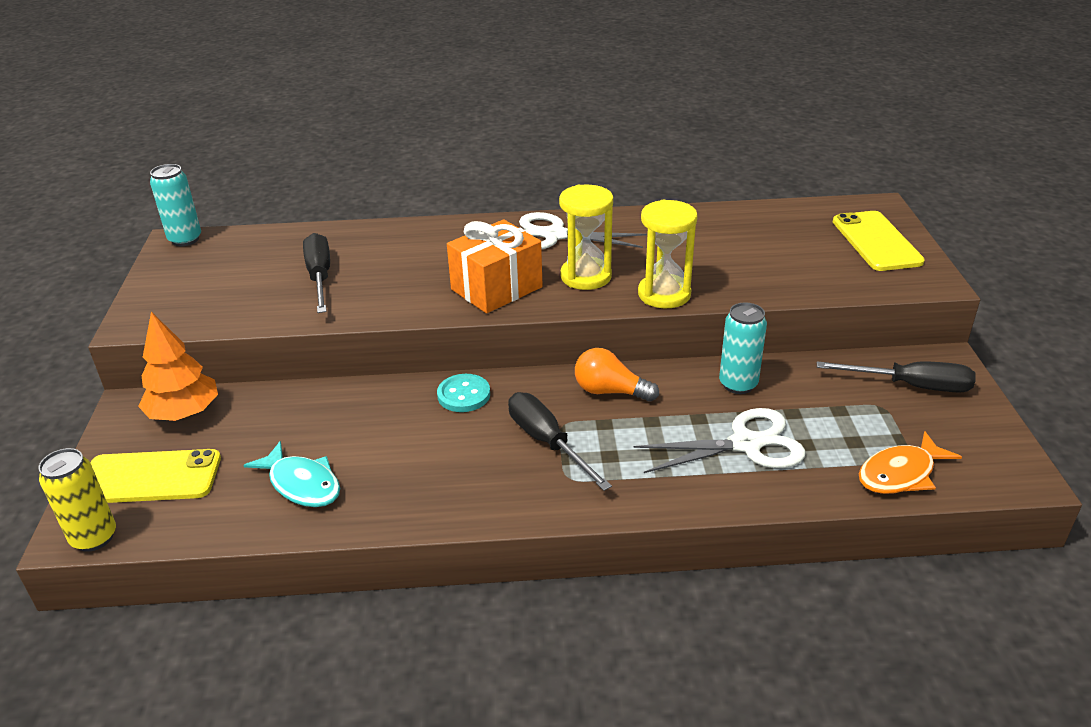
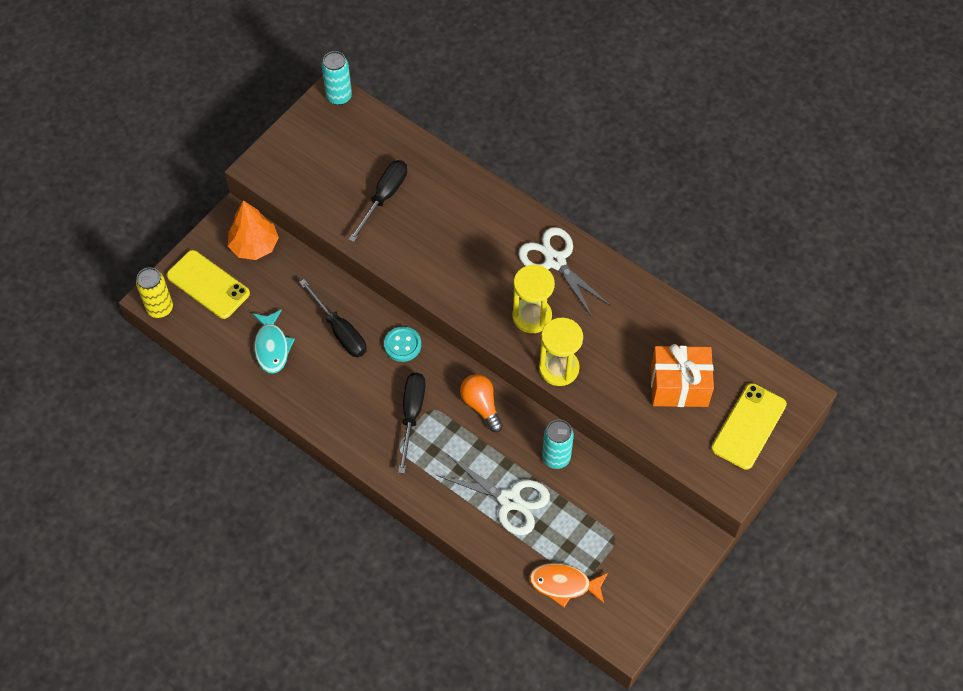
camera: 40 degrees right, 25 degrees up
(496, 288) = (471, 287): orange gift -> orange gift (679, 386)
(911, 386) = (651, 539): black screwdriver -> black screwdriver (340, 331)

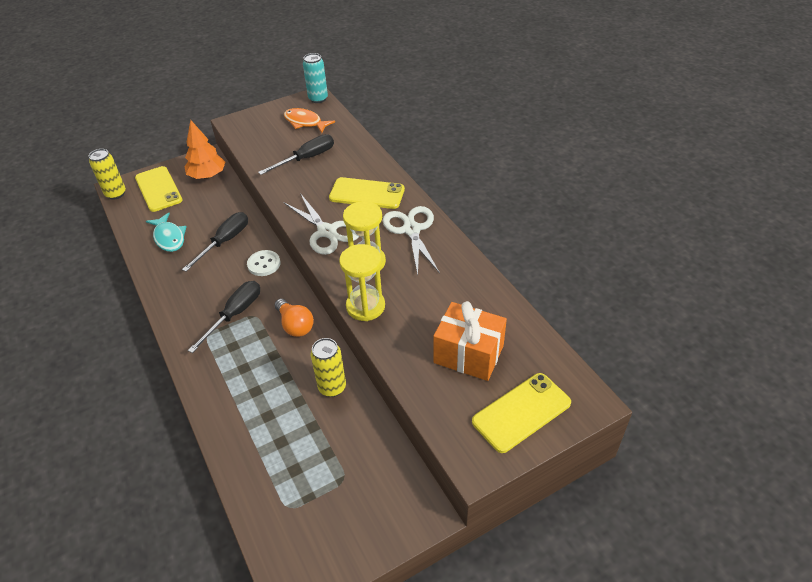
camera: 25 degrees right, 15 degrees down
(272, 347) = (169, 237): turquoise fish -> turquoise fish turned 45 degrees counterclockwise
(340, 331) = (225, 242): black screwdriver -> black screwdriver turned 135 degrees counterclockwise
(402, 345) = (264, 264): turquoise button -> white button
(481, 405) = (295, 325): orange light bulb -> orange light bulb turned 150 degrees clockwise
(482, 227) = (367, 194): none -> yellow phone
(510, 500) = (268, 409): white scissors -> white scissors (327, 231)
(556, 457) = (332, 387): turquoise can -> yellow can
(564, 584) = (268, 505): orange fish -> orange fish (305, 122)

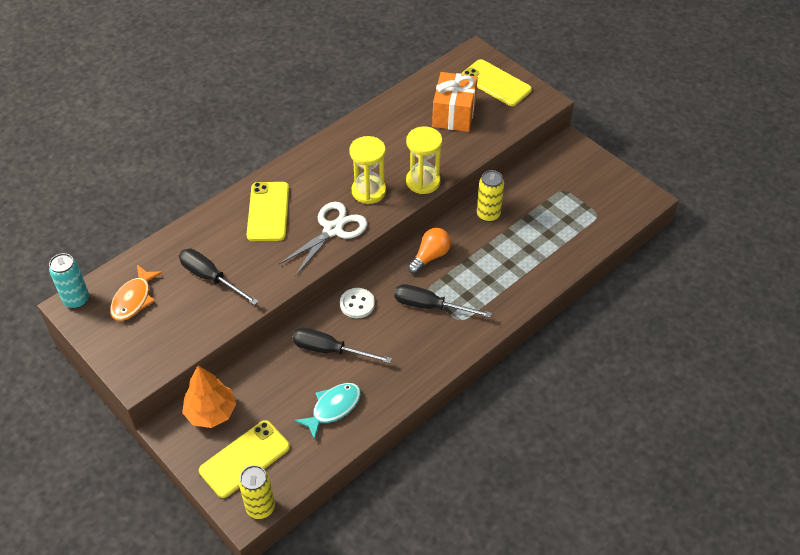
camera: 105 degrees left, 5 degrees up
(411, 230) = (318, 169): white scissors -> none

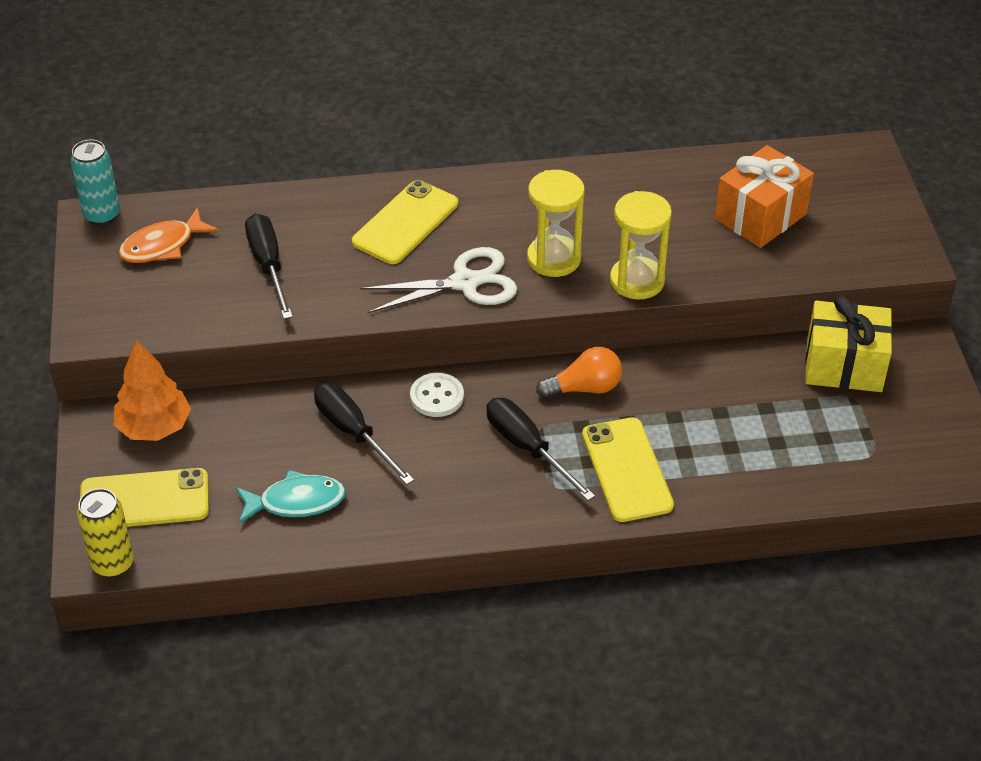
camera: 35 degrees right, 5 degrees down
(488, 215) = (713, 376): yellow can -> none
(496, 83) = (860, 203): yellow phone -> yellow phone (627, 470)
(545, 176) = (844, 366): none -> yellow gift

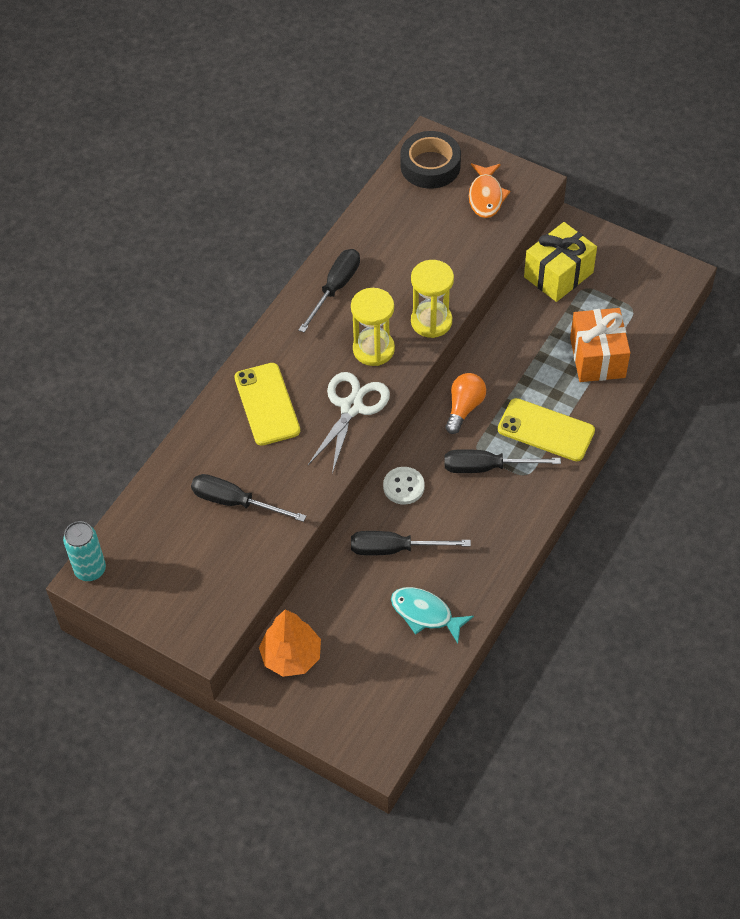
camera: 50 degrees left, 10 degrees up
(113, 564) = (391, 745): yellow can -> none
(144, 500) = (351, 697): yellow phone -> none
(162, 245) = (157, 551): orange fish -> orange fish (486, 196)
(296, 502) = (425, 614): turquoise fish -> turquoise fish turned 90 degrees counterclockwise
(598, 191) = (335, 288): none -> black screwdriver
(760, 216) = (434, 226): orange gift -> orange gift (597, 357)
(834, 171) = (430, 166): none -> black tape

